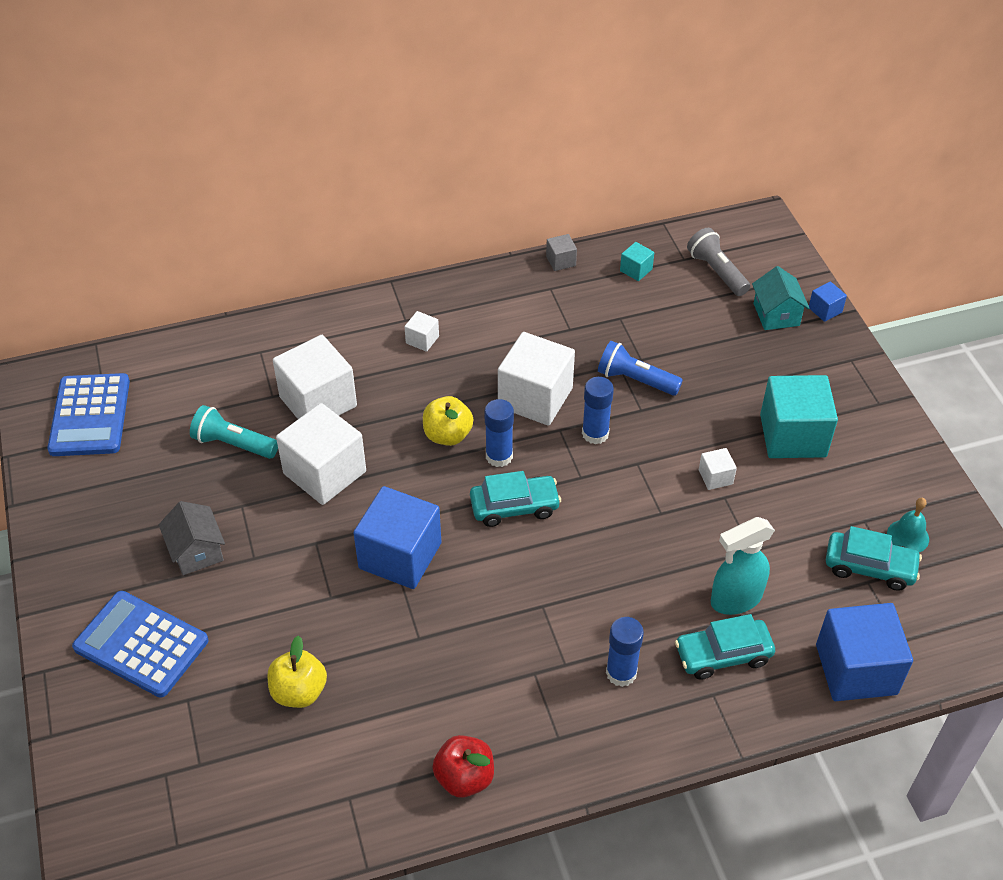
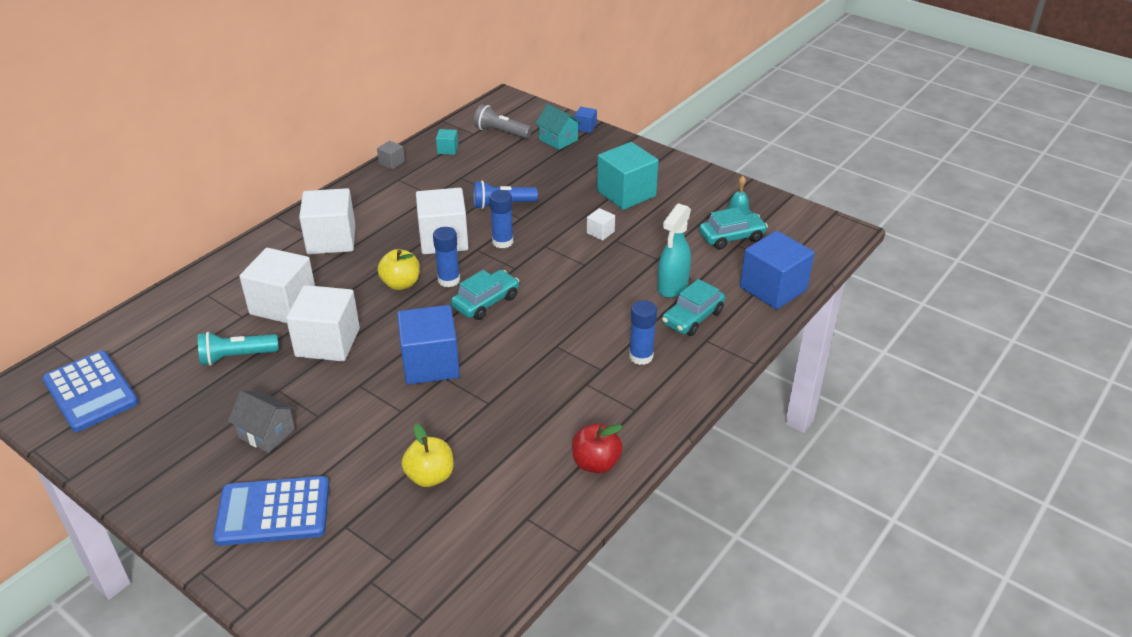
camera: 35 degrees left, 10 degrees down
(422, 340) = (331, 240): white cube -> white cube, size x2.22

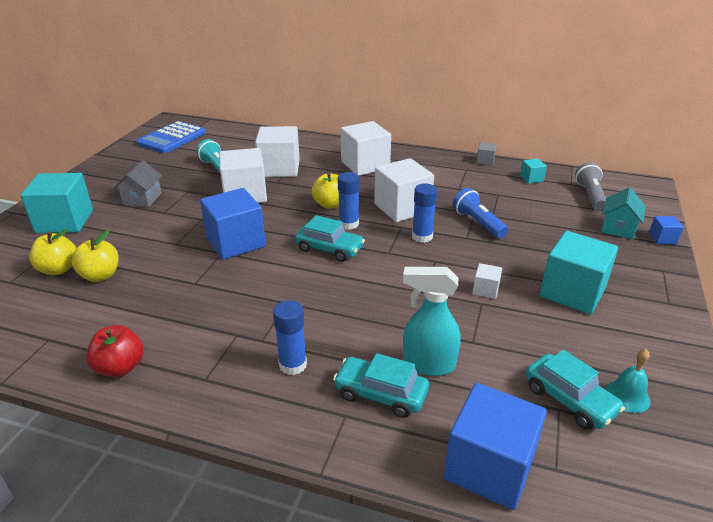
camera: 70 degrees right, 5 degrees down
(273, 512) = (65, 221): blue calculator -> turquoise cube
(393, 514) = (58, 269): none -> yellow apple

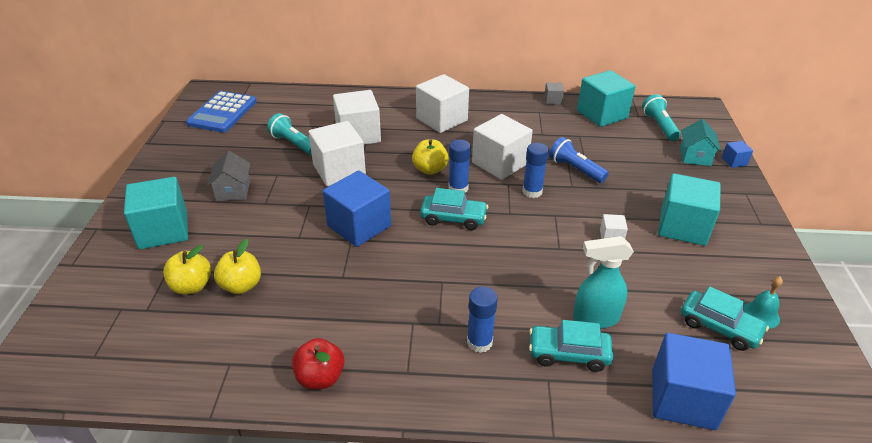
camera: 15 degrees left, 5 degrees up
(531, 178) = (602, 114): turquoise cube -> turquoise cube, size x2.22
(590, 196) = (659, 126): grey flashlight -> turquoise flashlight

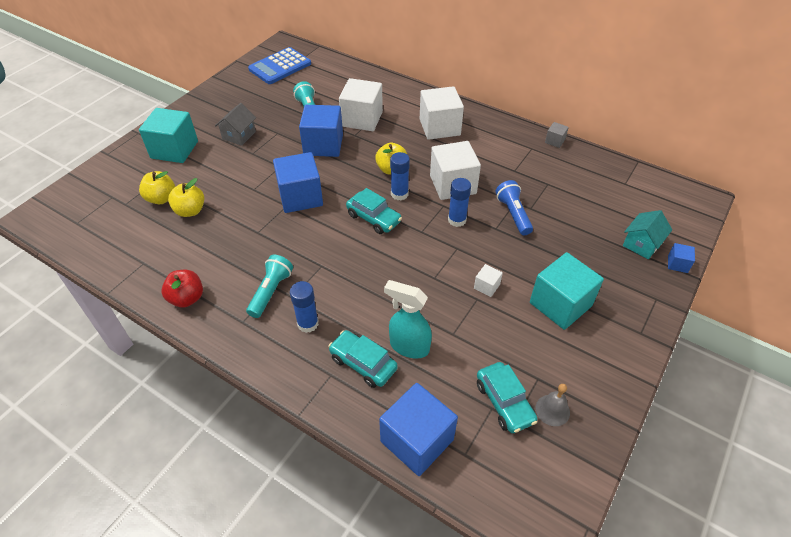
camera: 30 degrees right, 10 degrees up
(339, 170) = (323, 145): white cube -> blue cube
(602, 114) = (589, 170): turquoise cube -> none
(659, 126) = (636, 201): turquoise flashlight -> turquoise flashlight (271, 291)
(760, 315) = (552, 410): turquoise bell -> grey bell

